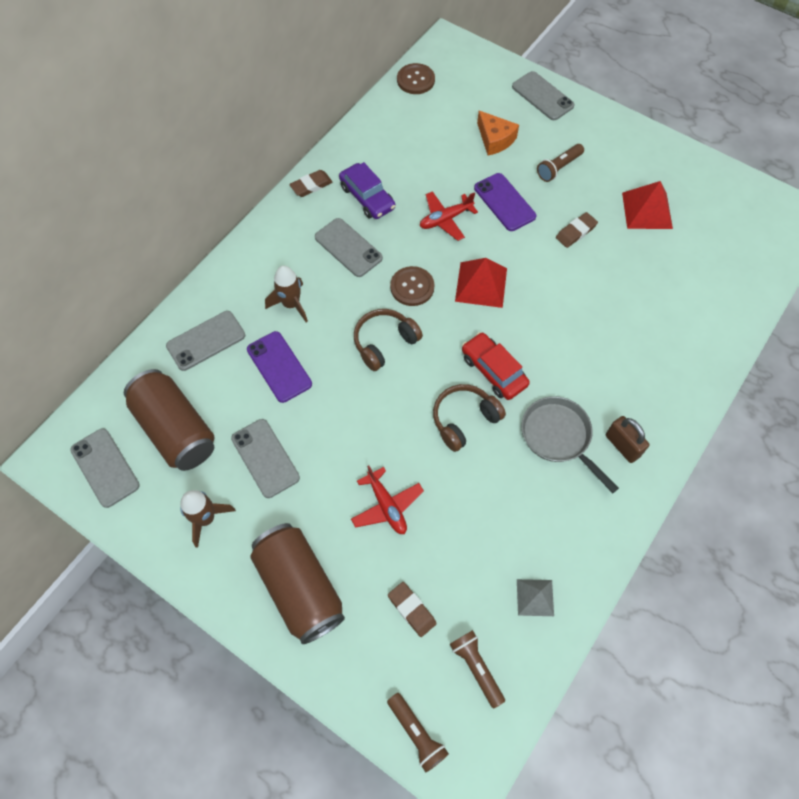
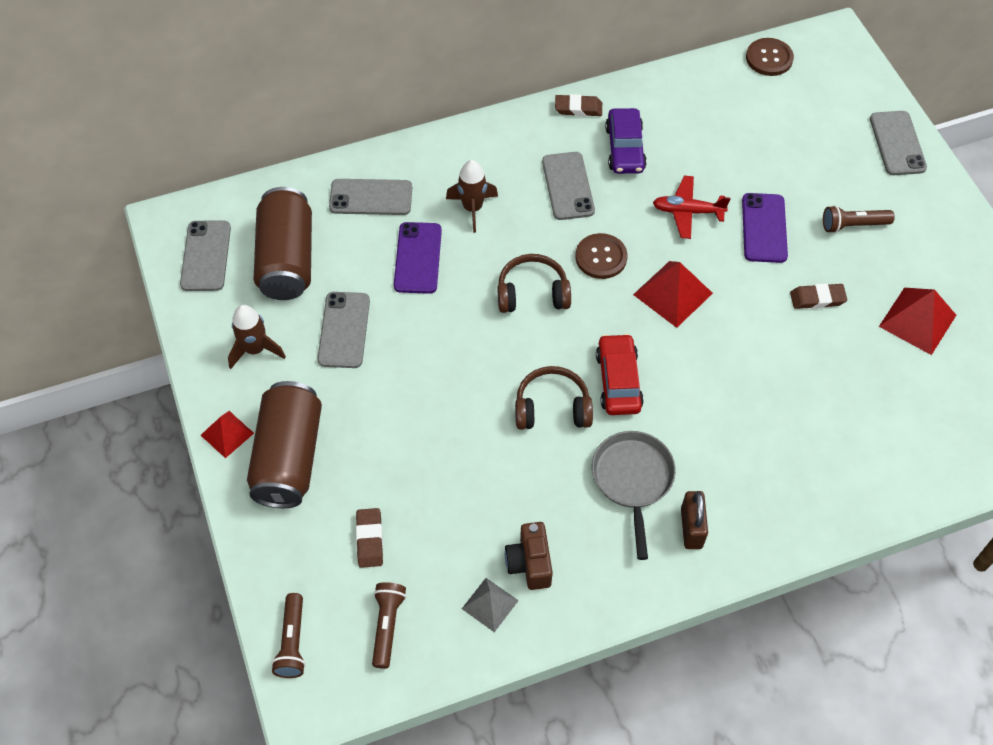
camera: 35 degrees right, 5 degrees down
(235, 602) = (227, 434): none -> red pyramid
(386, 506) = (418, 438): red plane -> none
(495, 139) = (806, 161): orange cheese -> none
(538, 546) = (529, 563): none -> brown camera

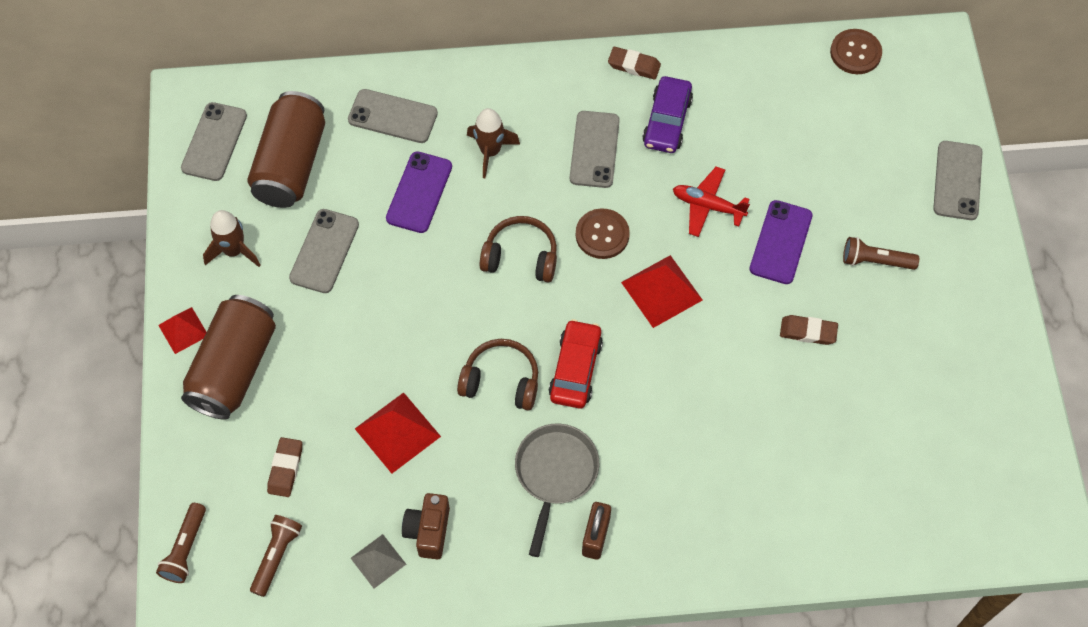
camera: 15 degrees right, 5 degrees up
(917, 320) = (903, 380): red pyramid -> red pyramid (397, 432)

